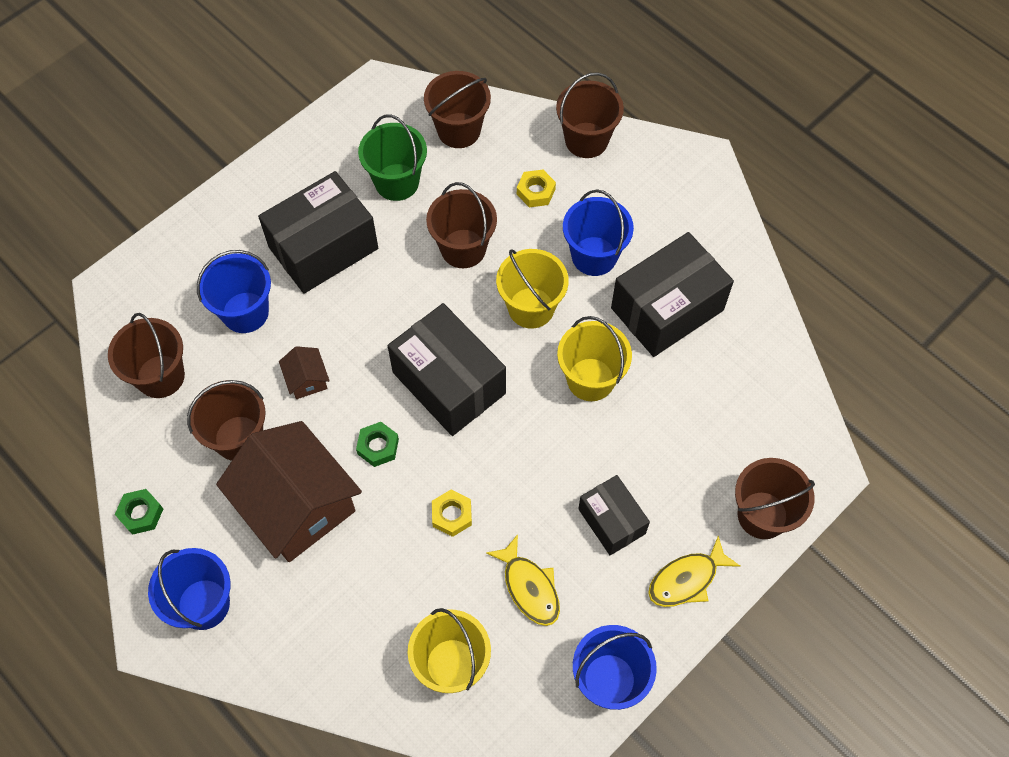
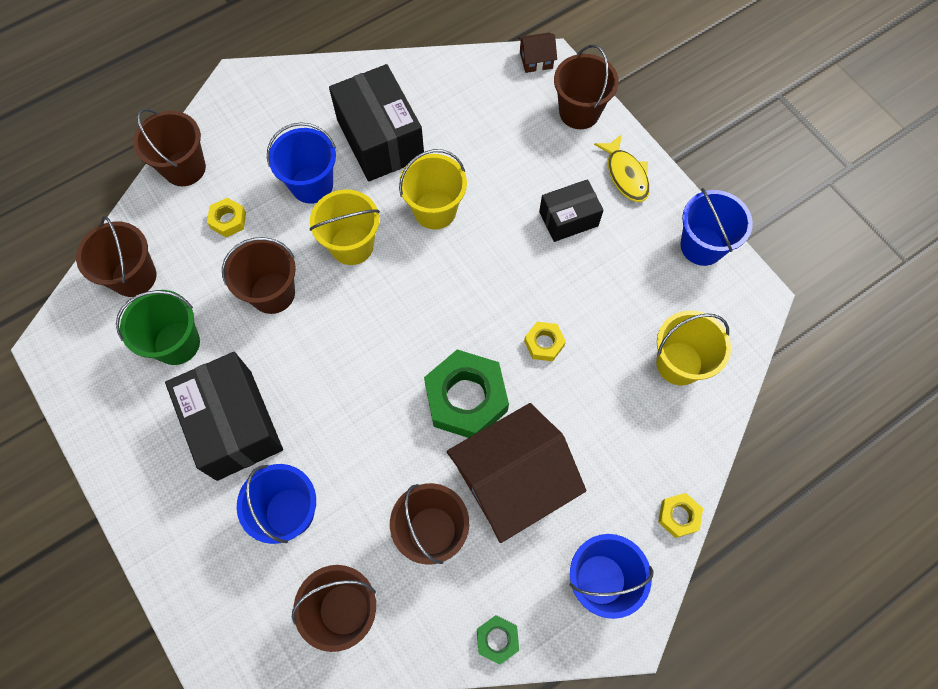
camera: 80 degrees left, 5 degrees up
(276, 678) = (678, 516): none -> yellow nut
(307, 379) = (381, 457): brown house -> brown house (536, 60)
(378, 446) = (466, 398): green nut -> green nut, size x2.08
(449, 383) = (413, 327): black box -> none
(529, 587) = (618, 291): yellow fish -> none

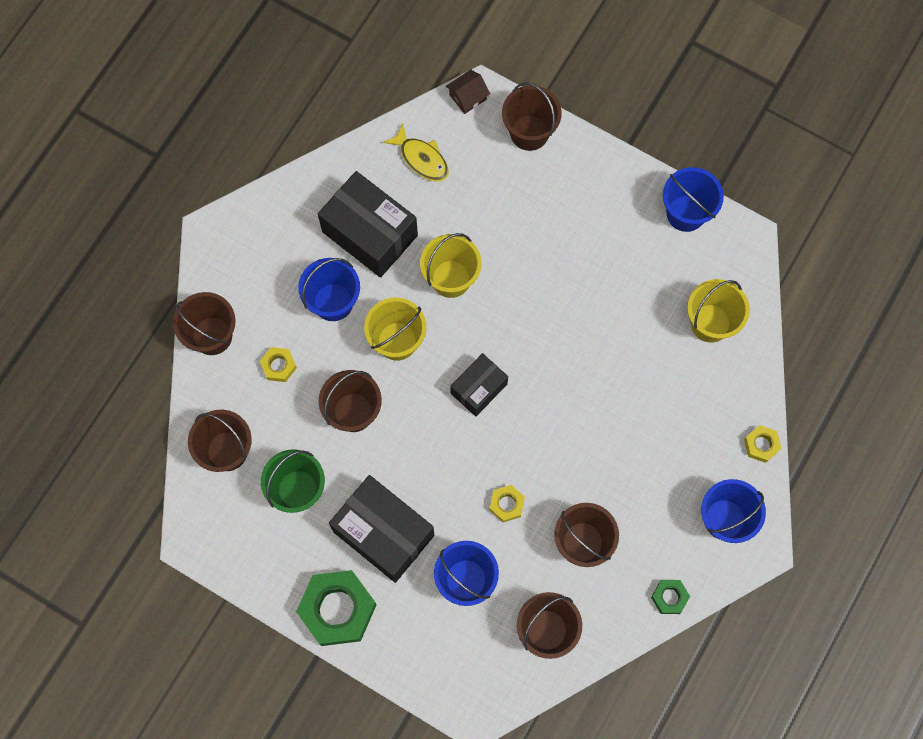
camera: 25 degrees left, 5 degrees up
(466, 398) = (557, 428): green nut -> green nut (337, 609)
(513, 480) = (625, 475): brown house -> none
(544, 343) = (597, 354): yellow nut -> yellow nut (507, 504)
(568, 218) = (566, 237): black box -> black box (478, 388)
(625, 175) = (595, 175): yellow fish -> yellow fish (421, 158)

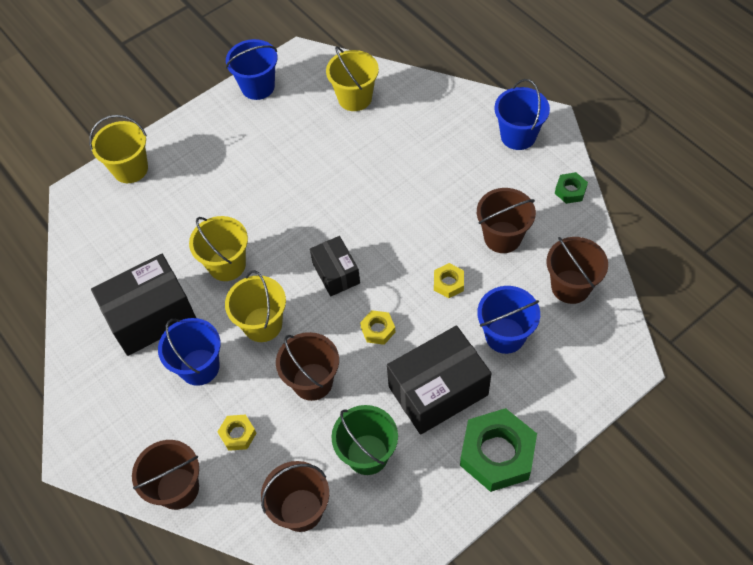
camera: 65 degrees left, 15 degrees down
(421, 158) = (106, 254): yellow fish -> none
(467, 97) = (72, 203): brown house -> none
(529, 132) = (130, 169): brown bucket -> yellow bucket
(761, 445) = (467, 95): yellow nut -> yellow nut (378, 330)

